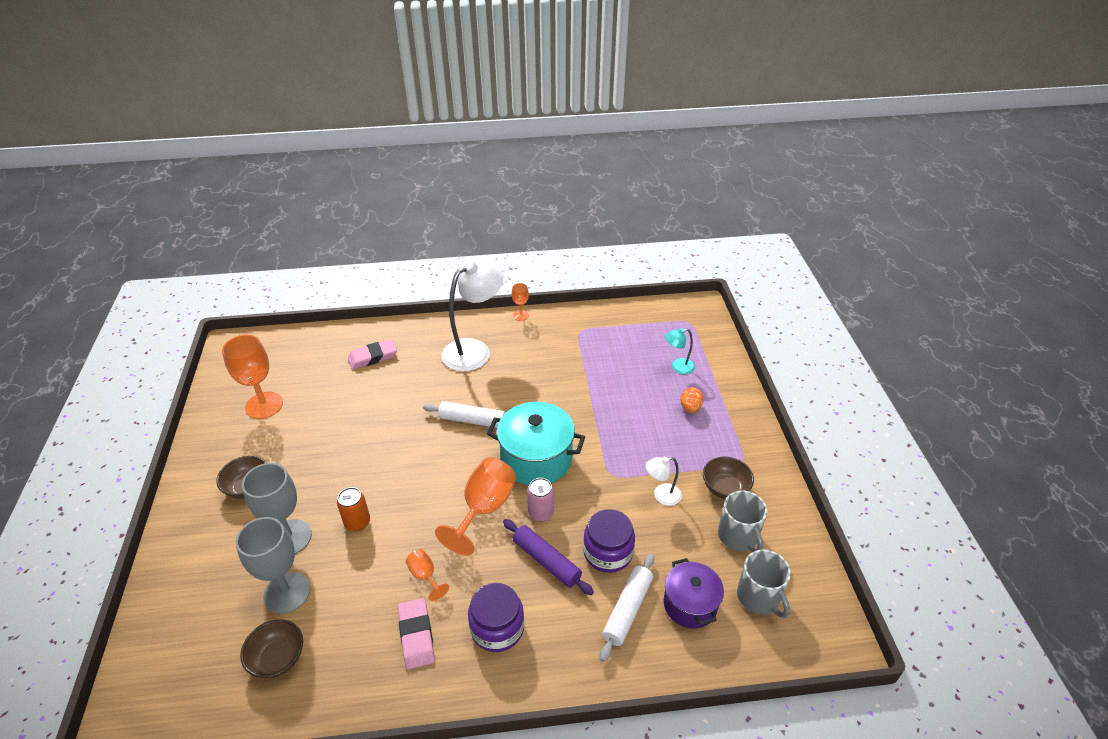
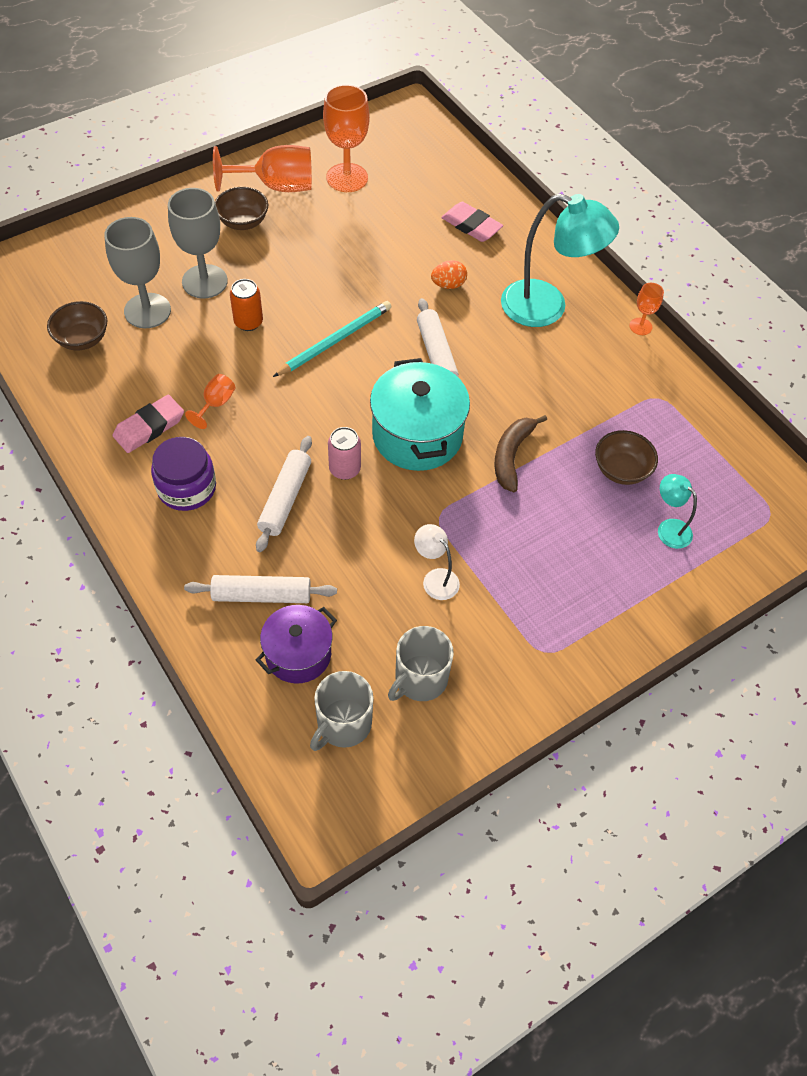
camera: 60 degrees right, 15 degrees up
(418, 473) = (335, 340): none -> turquoise pencil
(474, 350) = (547, 308): white lamp -> turquoise lamp
(484, 508) = (322, 417): orange goblet -> orange goblet (276, 186)
(546, 561) = (285, 499): purple rolling pin -> white rolling pin
(583, 416) = (511, 456): none -> brown banana
(608, 552) = (326, 551): purple jar -> none
(690, 408) = (601, 565): orange egg -> orange egg (448, 285)
(725, 488) = (487, 644): brown bowl -> brown bowl (621, 470)

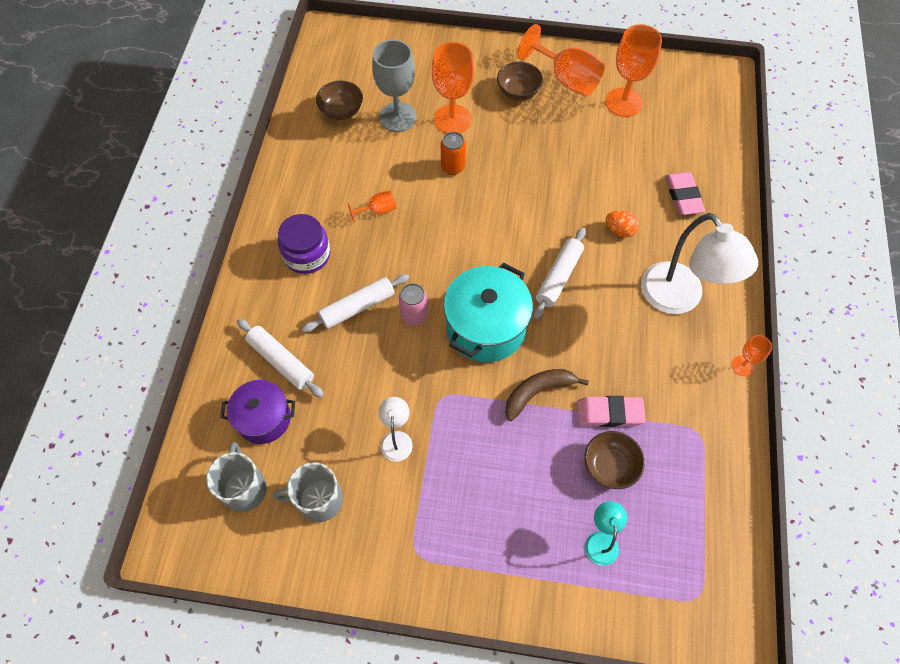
camera: 45 degrees right, 5 degrees up
(149, 427) = (324, 198): pink eraser -> pink eraser (609, 413)
(204, 281) = (452, 119): grey goblet -> orange goblet
(335, 340) = (497, 218): turquoise pencil -> none
(343, 724) = (244, 488): grey mug -> grey mug turned 90 degrees clockwise
(547, 308) = (679, 299): turquoise lamp -> white lamp

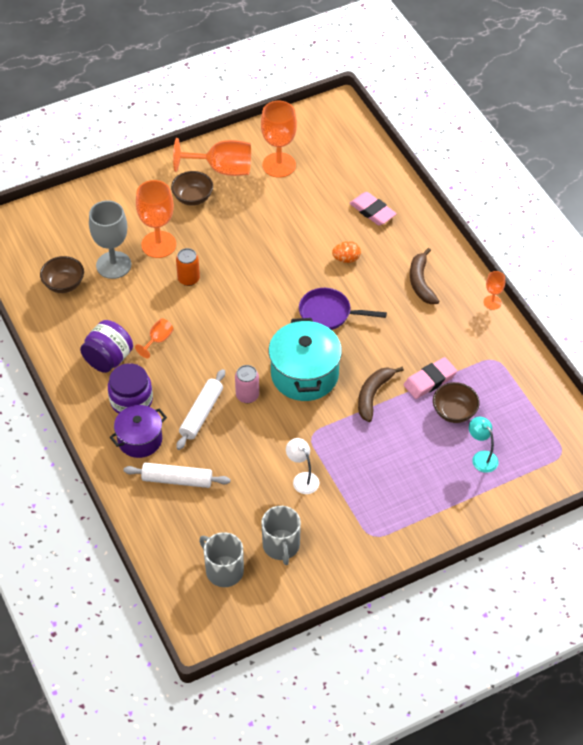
camera: 35 degrees left, 10 degrees down
(264, 419) = (198, 522): purple pot -> purple pot (140, 440)
(318, 500) = (281, 546): grey mug -> grey mug turned 60 degrees counterclockwise
(320, 203) = (108, 359): none -> purple jar
(559, 277) = (328, 313): white rolling pin -> purple pan
(679, 299) = (421, 282): white lamp -> brown banana

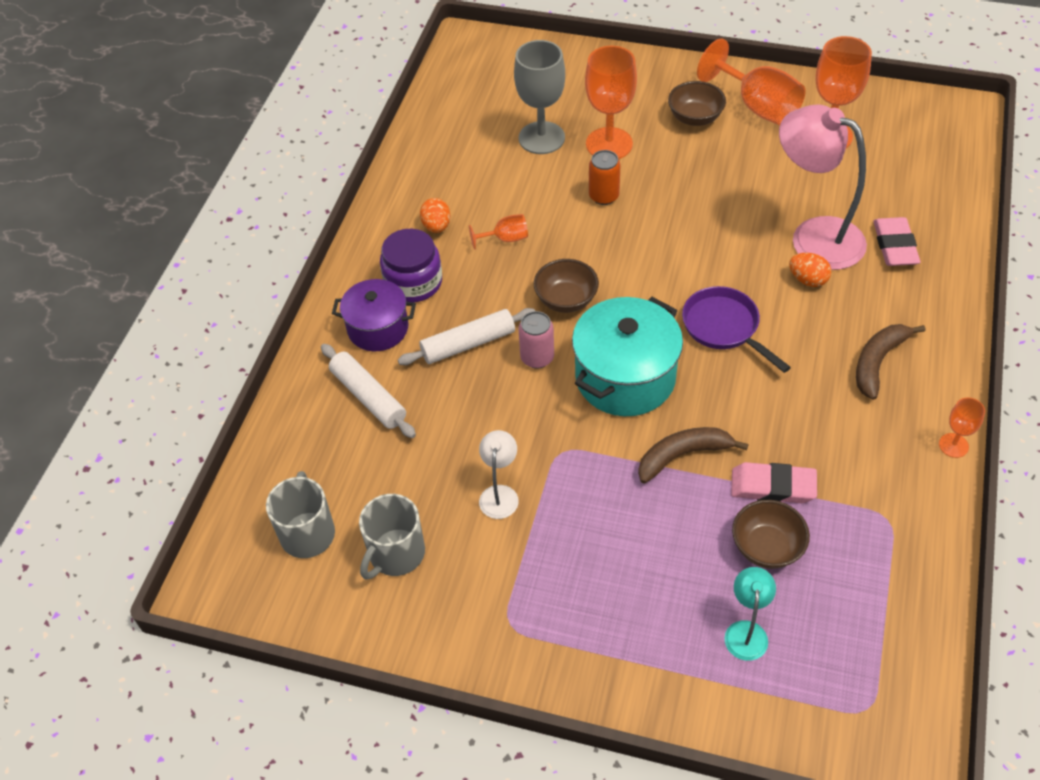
camera: 45 degrees right, 0 degrees up
(64, 284) = (473, 128): brown bowl -> brown bowl (566, 300)
(108, 359) = (436, 226): purple jar -> orange egg
(327, 231) = (814, 236): none -> pink lamp

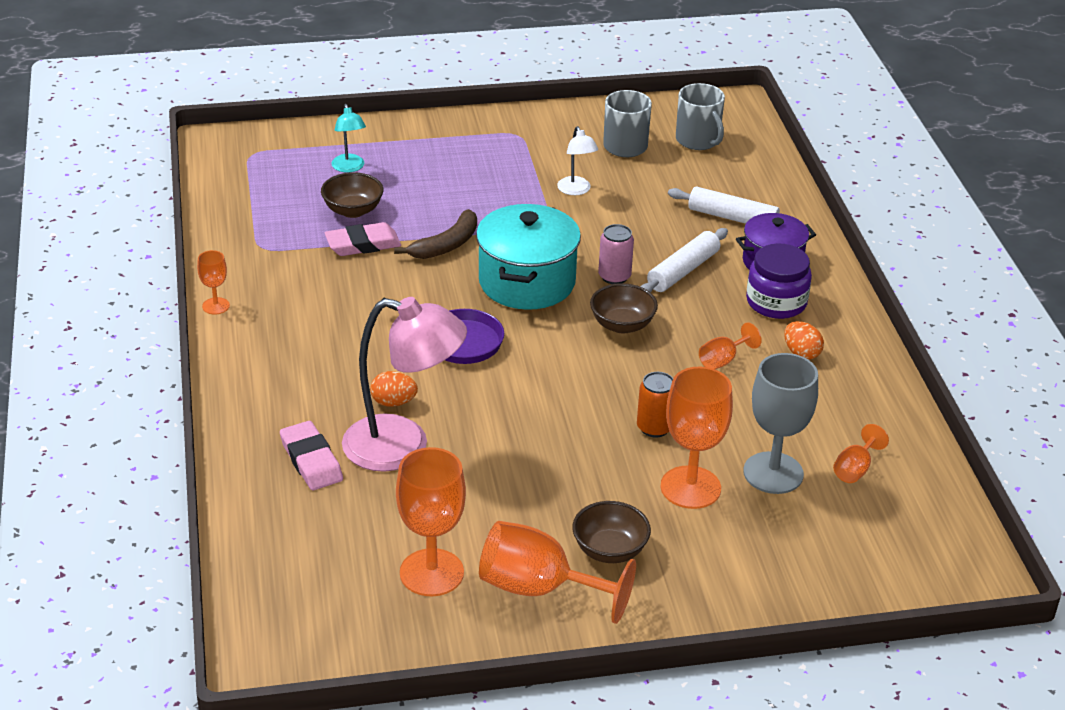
camera: 150 degrees right, 15 degrees down
(481, 125) = (855, 469): none -> orange goblet
(877, 362) = (300, 349): brown banana -> none

